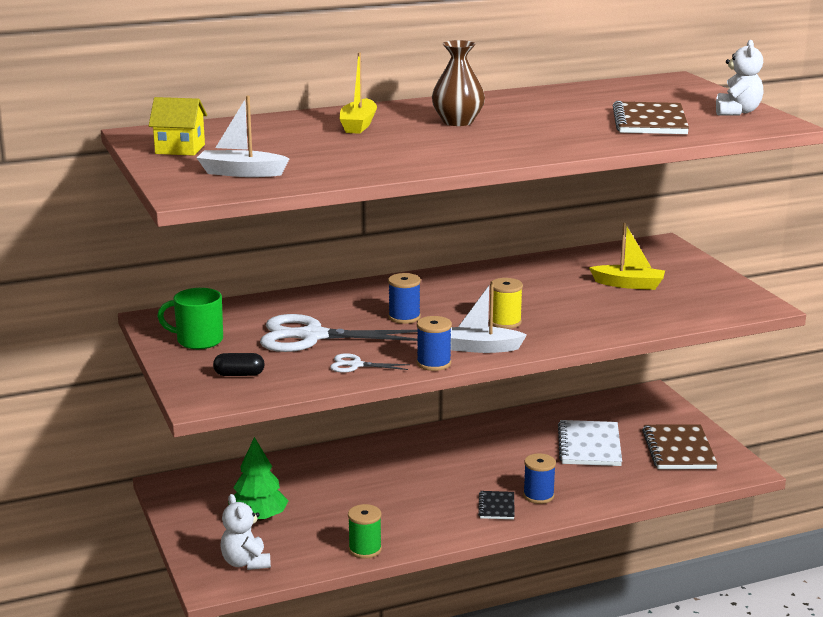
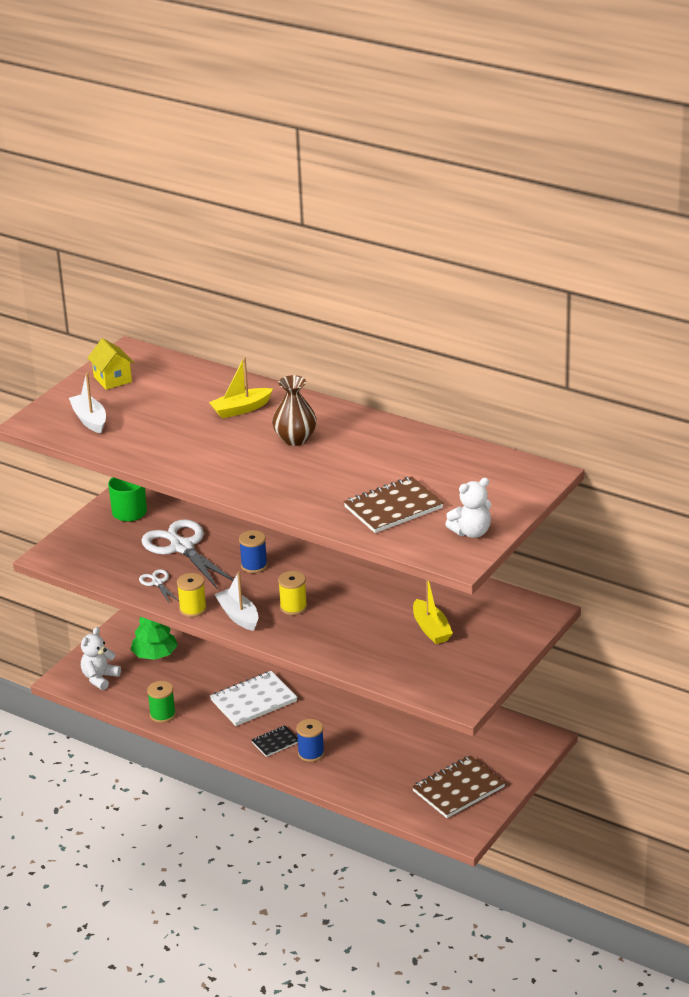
camera: 55 degrees right, 10 degrees up
(239, 374) = (97, 550): black capsule -> none
(433, 363) = (193, 609): blue spool -> yellow spool
(589, 446) = (413, 745): white notebook -> white notebook (253, 701)

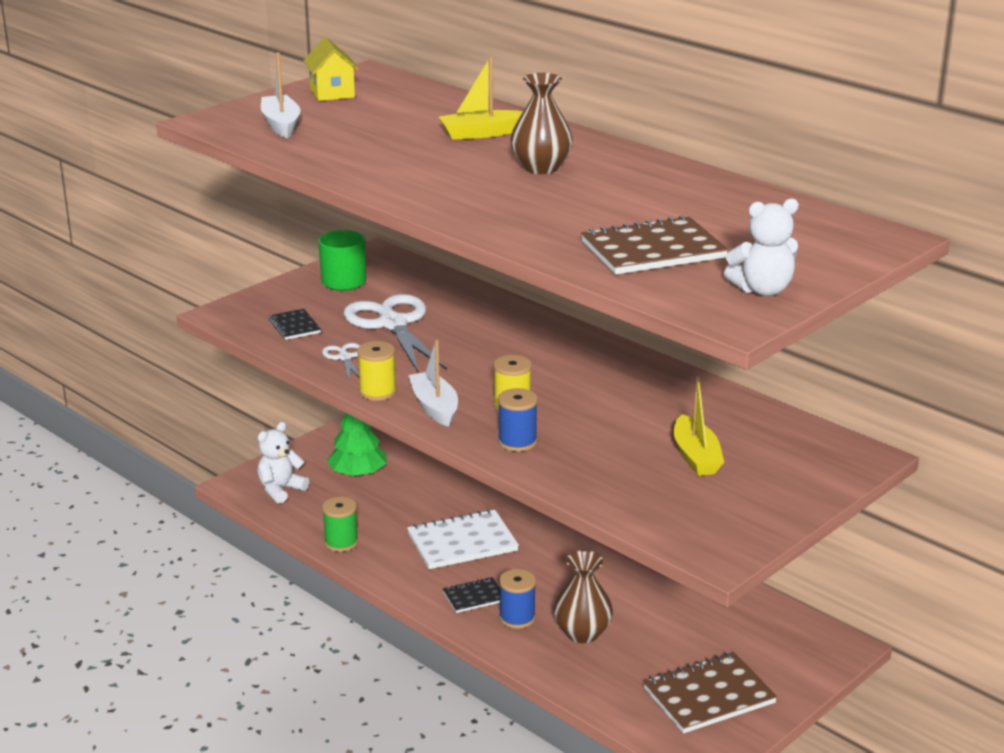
camera: 10 degrees right, 5 degrees down
(108, 560) = (294, 326): none -> black notebook
(254, 565) = (477, 354): blue spool -> blue spool (517, 442)
(360, 757) = (582, 633): none -> brown vase

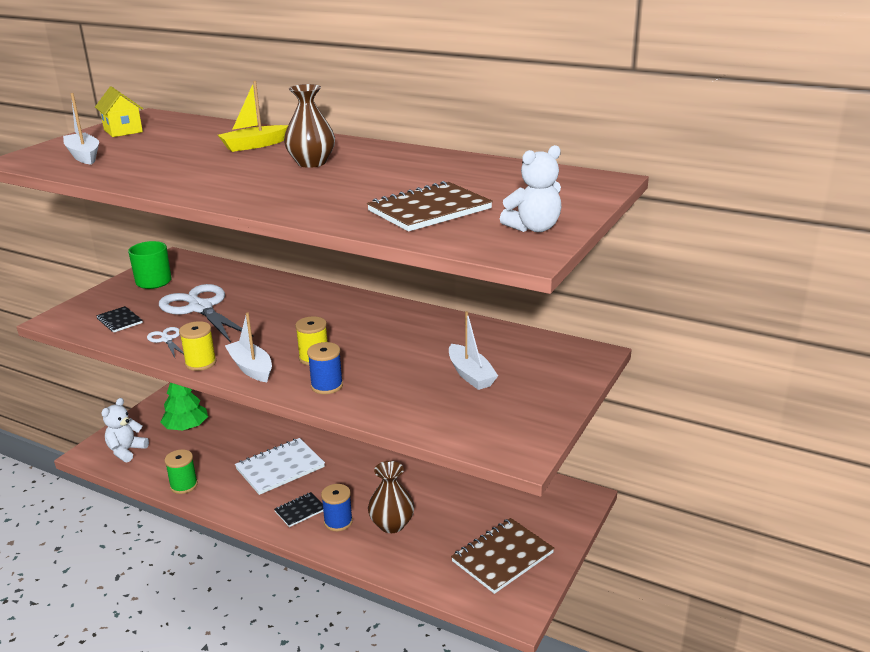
camera: 15 degrees left, 0 degrees up
(696, 456) = (470, 375): yellow boat -> white boat

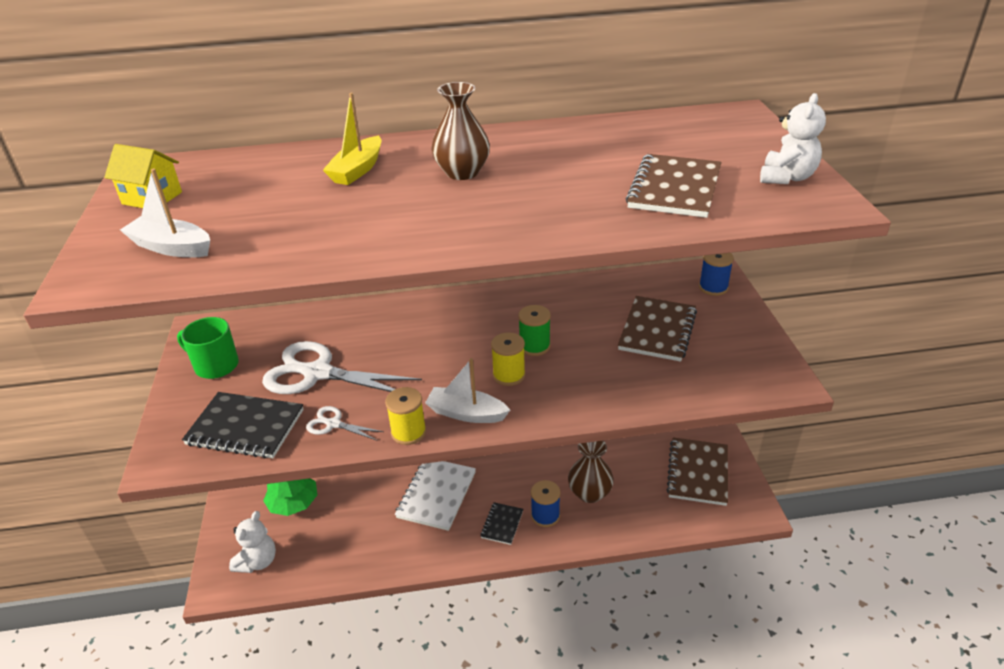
camera: 35 degrees left, 10 degrees up
(120, 321) = (245, 427): black notebook -> black notebook, size x1.85
(126, 451) = (257, 561): white teddy bear -> white teddy bear turned 150 degrees counterclockwise
(184, 485) = (364, 562): green spool -> green spool (534, 346)
(327, 386) = (560, 397): blue spool -> blue spool (713, 287)
(470, 375) = (657, 330): white boat -> brown notebook

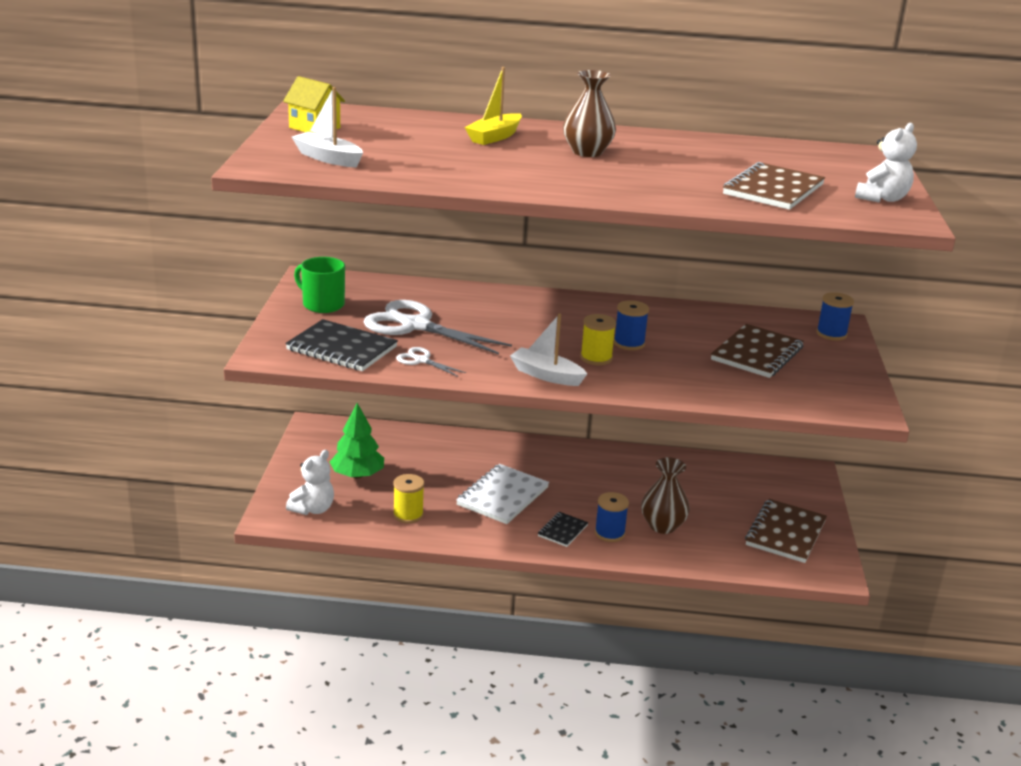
camera: 10 degrees right, 10 degrees down
(408, 432) = (488, 377): yellow spool -> yellow spool (408, 515)
(534, 346) = (629, 343): green spool -> blue spool

